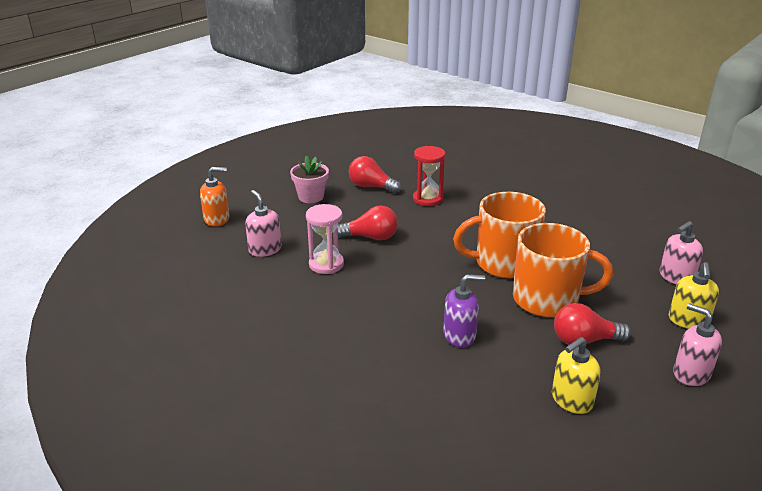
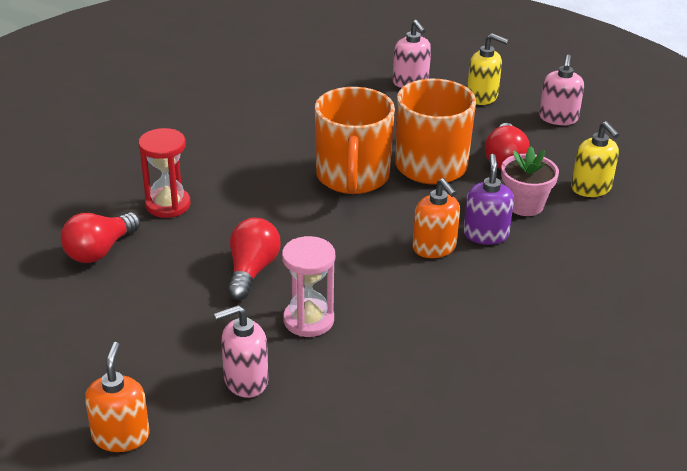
camera: 80 degrees left, 5 degrees up
(311, 197) = (99, 317): pink flower pot -> pink flower pot (524, 205)
(429, 310) = (434, 248): none -> orange soap dispenser
(691, 374) = (558, 118): pink soap dispenser -> pink soap dispenser turned 45 degrees counterclockwise

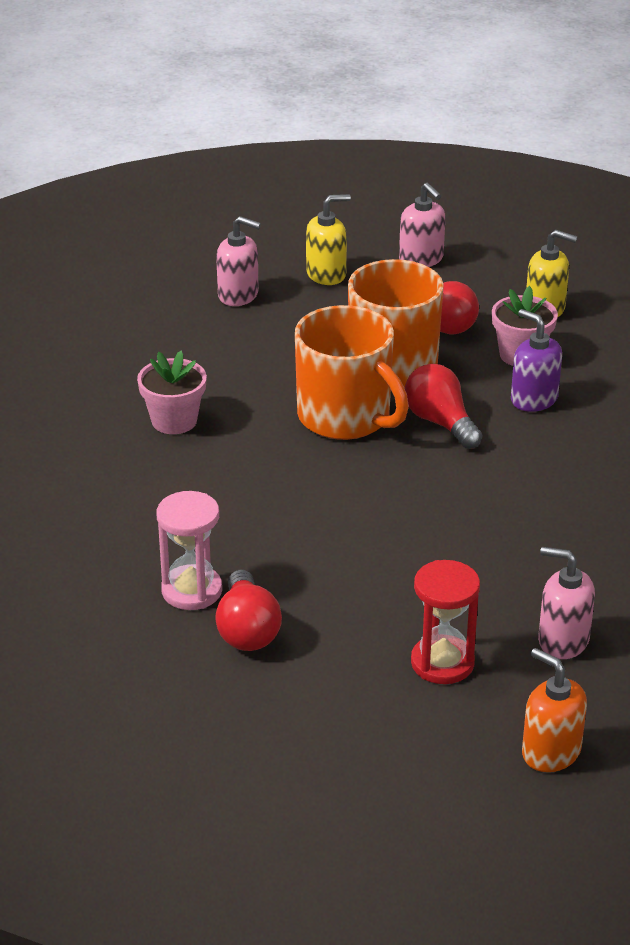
camera: 45 degrees left, 0 degrees up
(168, 205) = (229, 548): red hourglass -> red hourglass (442, 663)
(245, 380) = (563, 640): pink soap dispenser -> pink soap dispenser turned 90 degrees clockwise
(252, 270) = (410, 553): red light bulb -> red light bulb (440, 422)
(259, 125) = (174, 421): none -> pink flower pot
(308, 320) = (525, 560): pink hourglass -> pink hourglass (192, 590)
(434, 248) = (515, 436): orange soap dispenser -> none

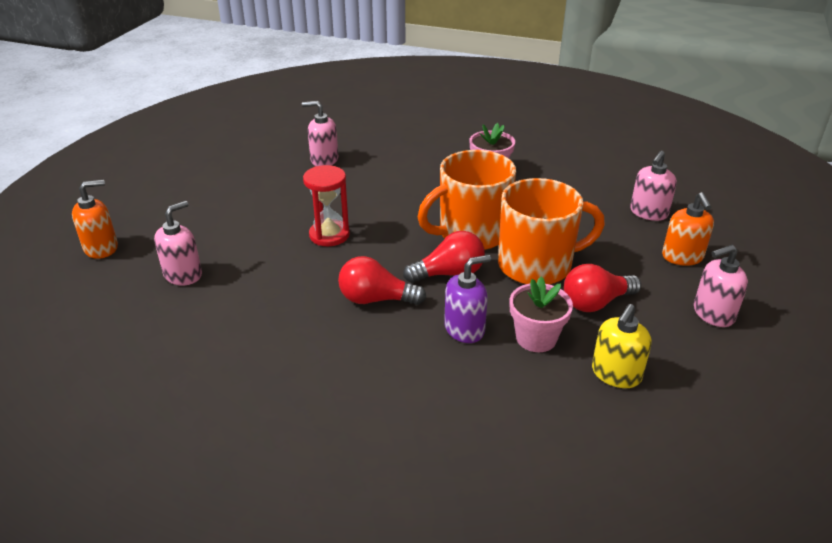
camera: 105 degrees right, 0 degrees up
(192, 590) = (324, 160): pink hourglass -> pink soap dispenser
(247, 630) = (280, 171): red light bulb -> red light bulb (376, 299)
(326, 274) = (682, 257): yellow soap dispenser -> orange soap dispenser
(442, 663) = (203, 226): red hourglass -> red hourglass (329, 235)

